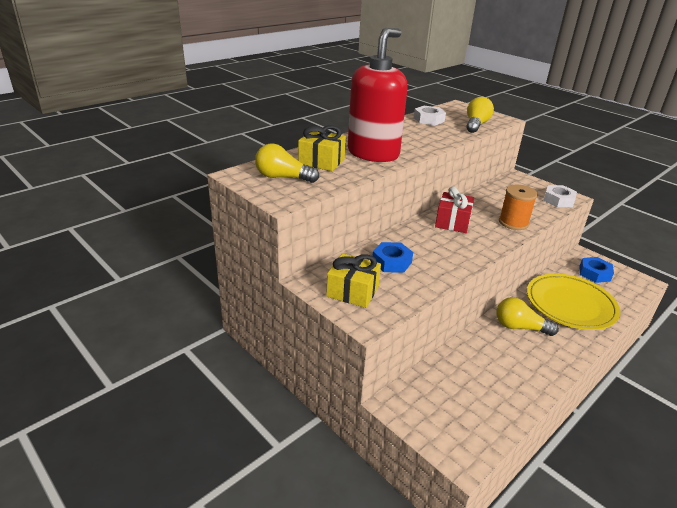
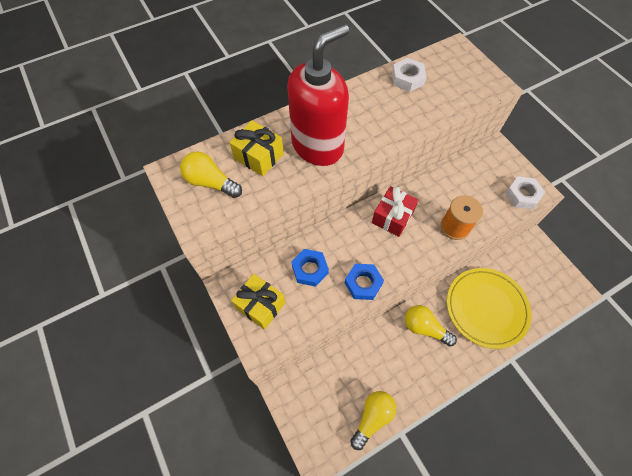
camera: 15 degrees right, 30 degrees up
(476, 125) = (458, 95): yellow light bulb -> yellow light bulb (372, 417)
(594, 273) = (532, 270): blue nut -> blue nut (363, 283)

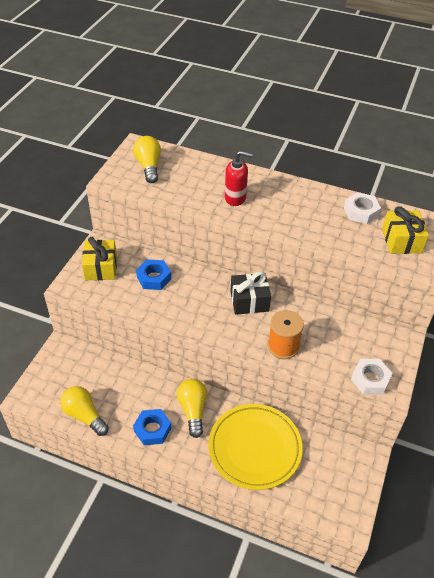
camera: 50 degrees right, 15 degrees down
(258, 156) = (193, 175): yellow gift -> yellow gift (401, 241)
(318, 146) = (235, 198): red soap dispenser -> red soap dispenser, size x0.51
(363, 283) = (171, 314): blue nut -> blue nut (152, 429)
(372, 417) = (84, 415): yellow light bulb -> yellow light bulb turned 135 degrees counterclockwise
(392, 217) = (249, 301): red gift -> black gift

